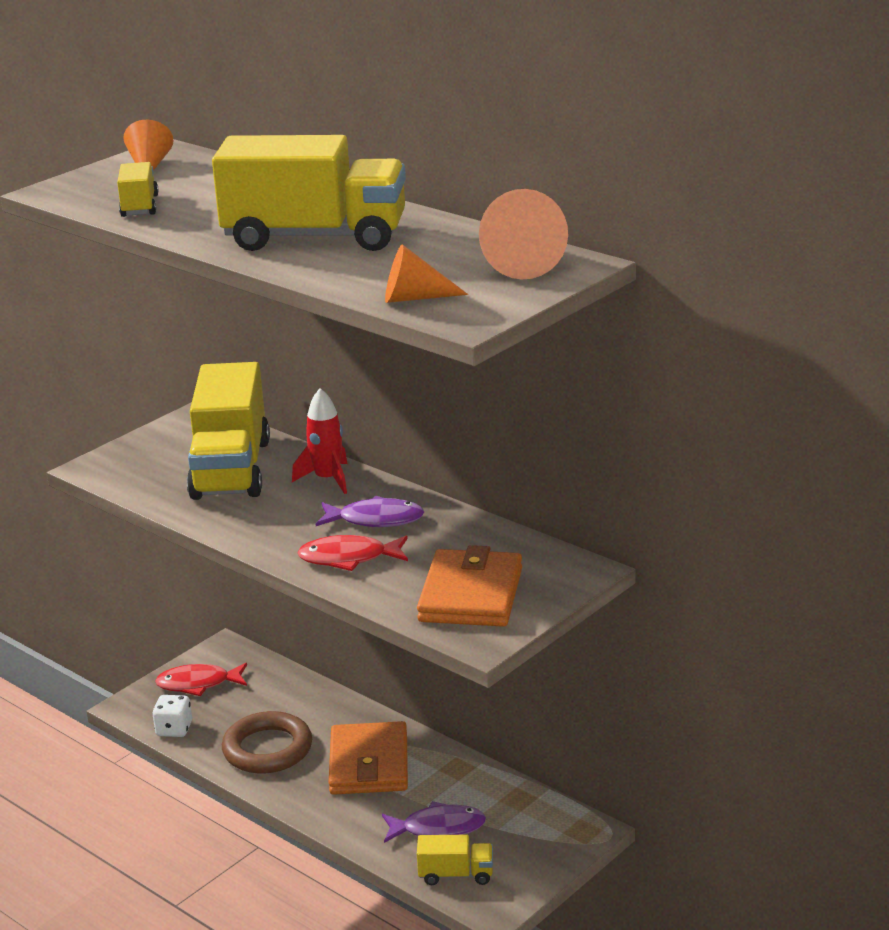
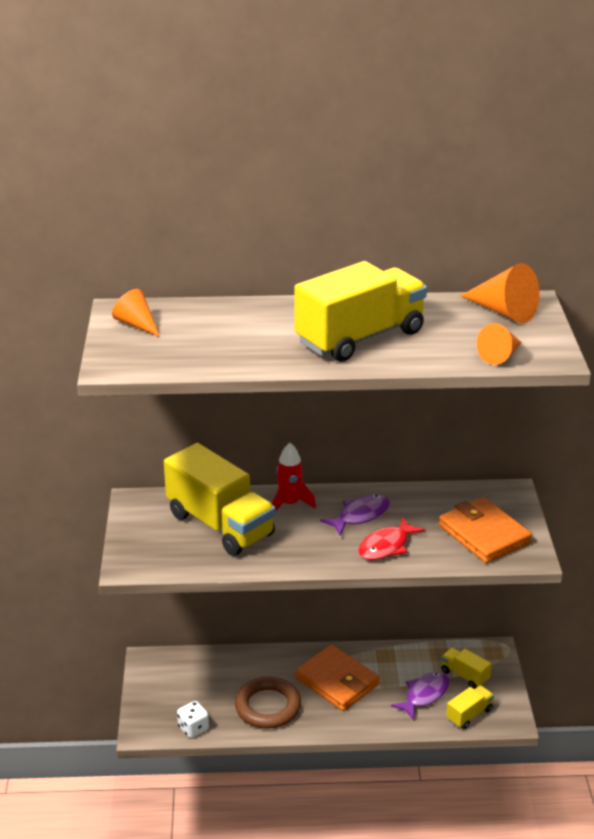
camera: 45 degrees left, 5 degrees up
(139, 206) = (200, 356): yellow truck -> yellow truck (464, 675)
(198, 684) = (165, 691): red fish -> none

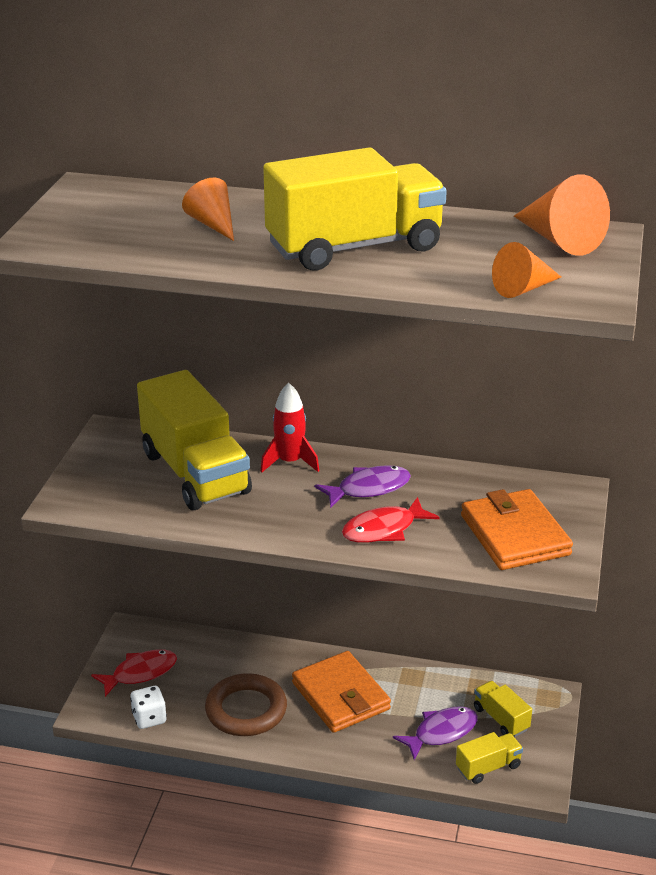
camera: 15 degrees right, 0 degrees up
(137, 324) = (95, 203): orange cone -> orange cone (213, 224)
(170, 693) = (140, 673): none -> red fish

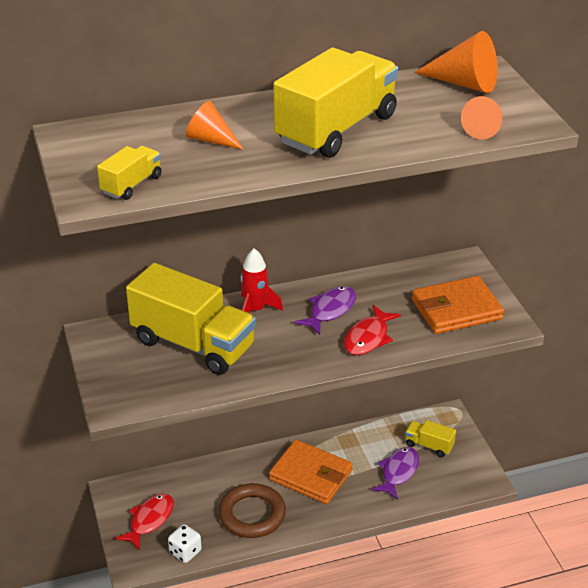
camera: 30 degrees left, 5 degrees up
(488, 767) = (446, 483): yellow truck -> yellow truck (131, 185)
(515, 535) = (456, 309): orange wallet -> orange wallet turned 60 degrees counterclockwise

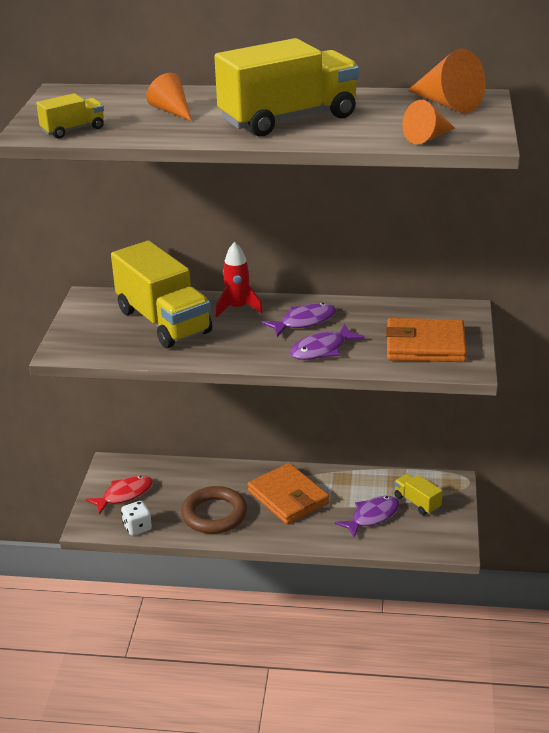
camera: 25 degrees right, 5 degrees down
(368, 338) = (322, 349): red fish -> purple fish

